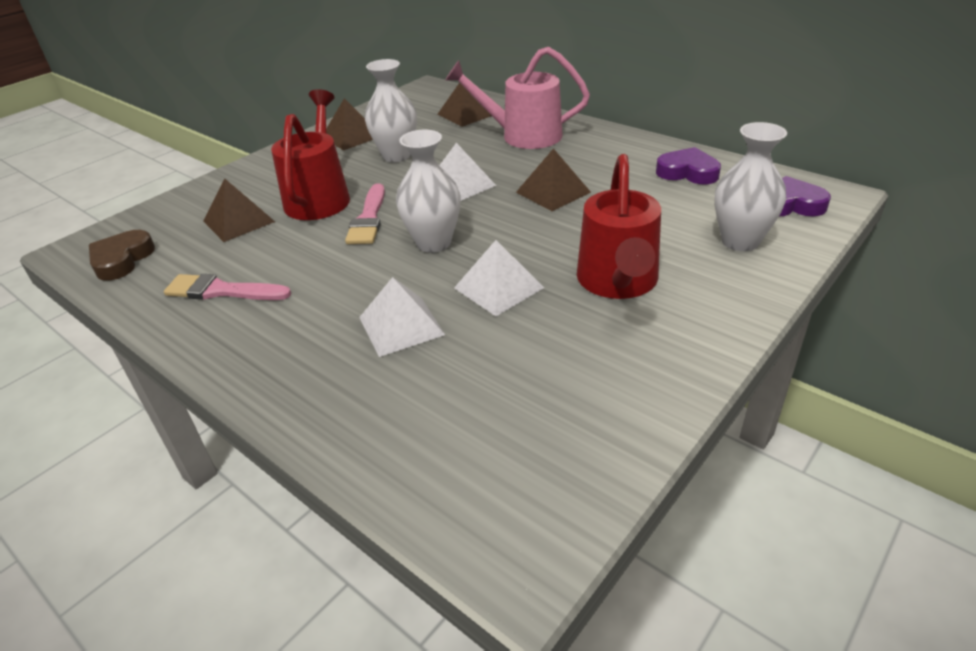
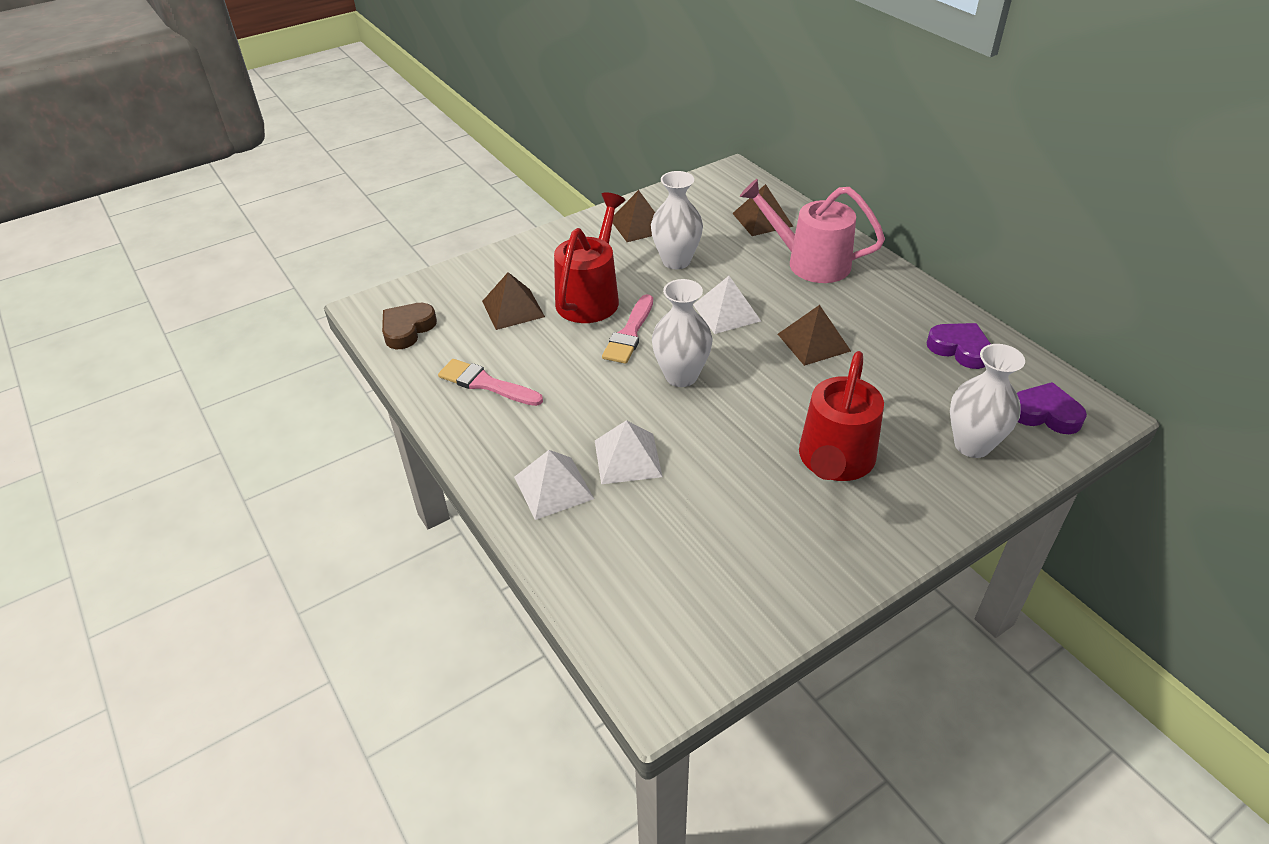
camera: 15 degrees right, 5 degrees up
(498, 288) = (724, 440): white pyramid -> white pyramid (553, 487)

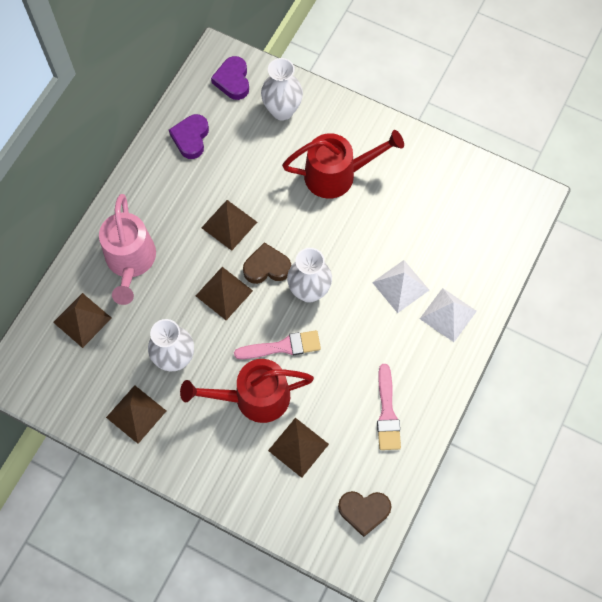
camera: 120 degrees left, 25 degrees up
(726, 312) = (224, 293): white pyramid -> brown pyramid
(736, 353) = (267, 267): none -> brown heart

